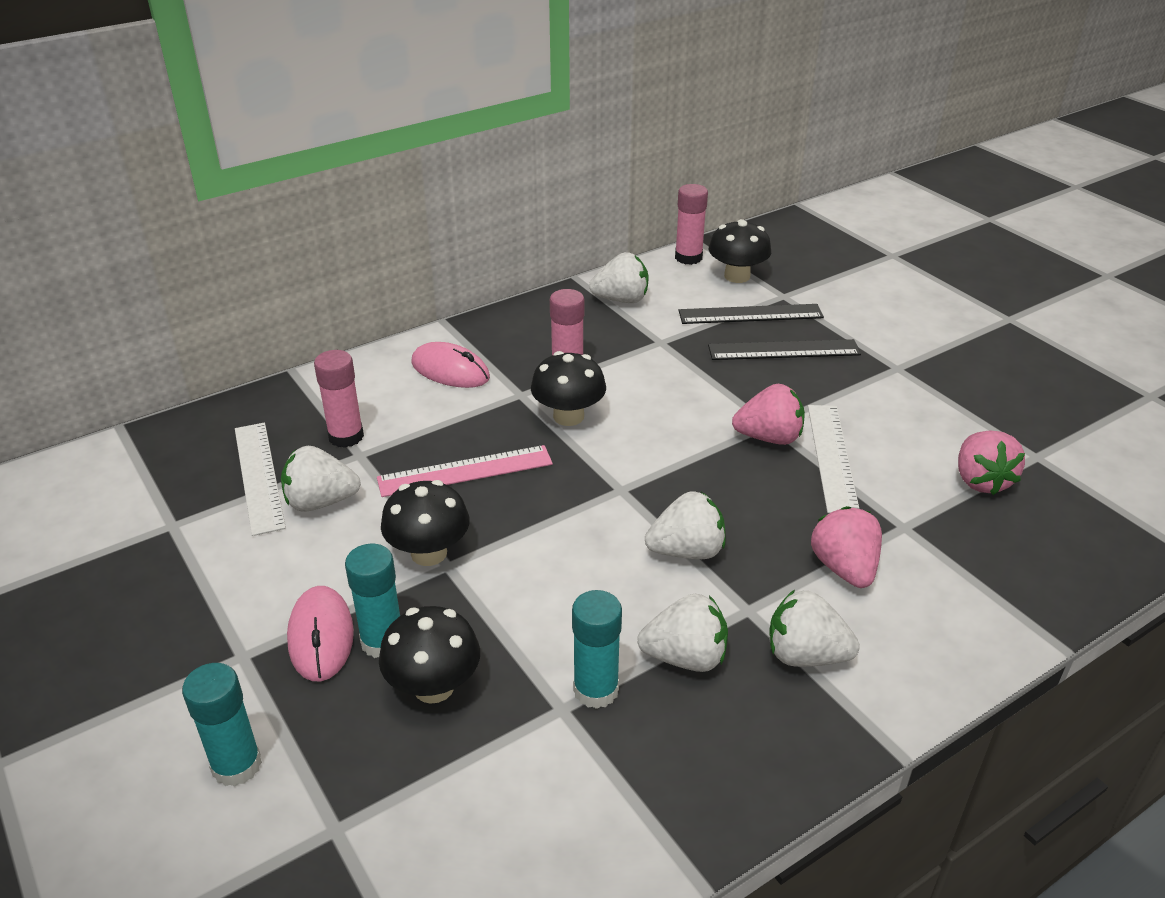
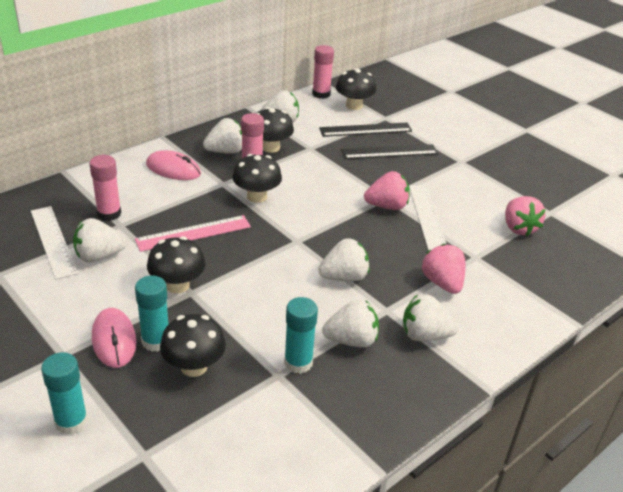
camera: 10 degrees left, 0 degrees up
(532, 344) = (226, 151): none -> white strawberry
(600, 340) = (270, 147): none -> black mushroom

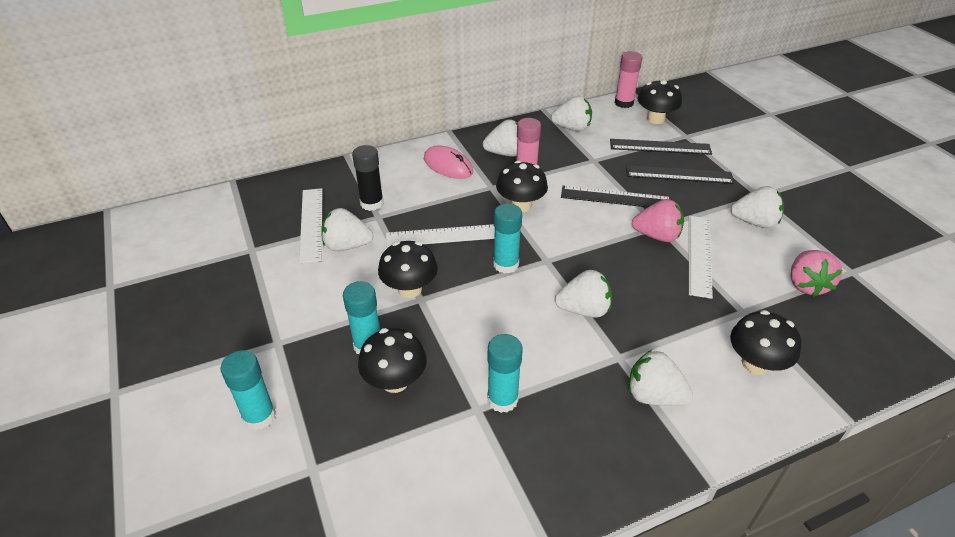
camera: 20 degrees right, 5 degrees up
(109, 214) = (372, 203): pink glue stick -> black glue stick
(114, 340) = (329, 337): pink mouse -> none
(193, 233) = (444, 236): pink ruler -> white ruler
(261, 250) = (506, 264): none -> turquoise glue stick
(270, 147) = (552, 154): black mushroom -> black mushroom (755, 364)
(341, 178) = (616, 198): none -> black ruler
(351, 340) = (568, 385): white strawberry -> white strawberry (754, 222)
(442, 283) = (693, 336): pink strawberry -> none

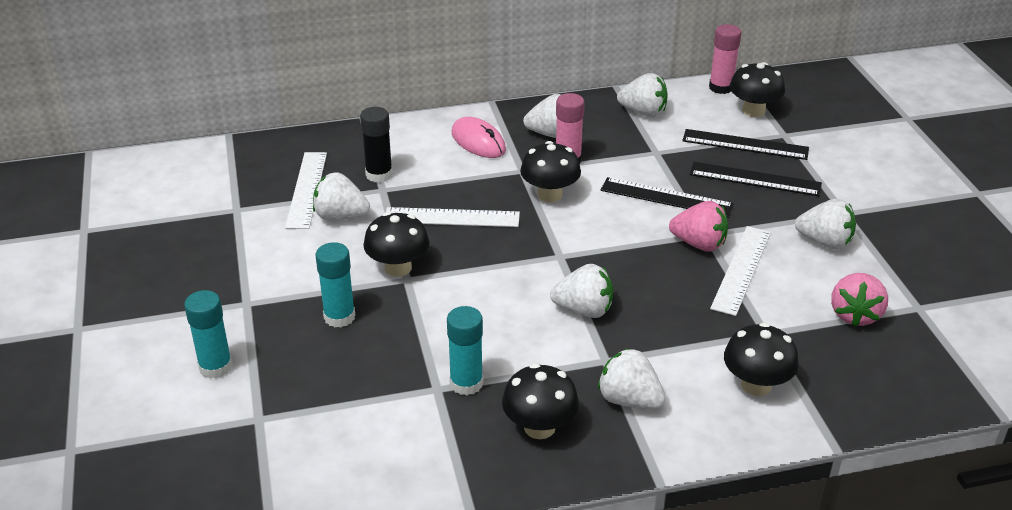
camera: 10 degrees right, 5 degrees down
(395, 381) = (359, 353): black mushroom -> black mushroom (539, 427)
(506, 264) = (512, 255): turquoise glue stick -> none

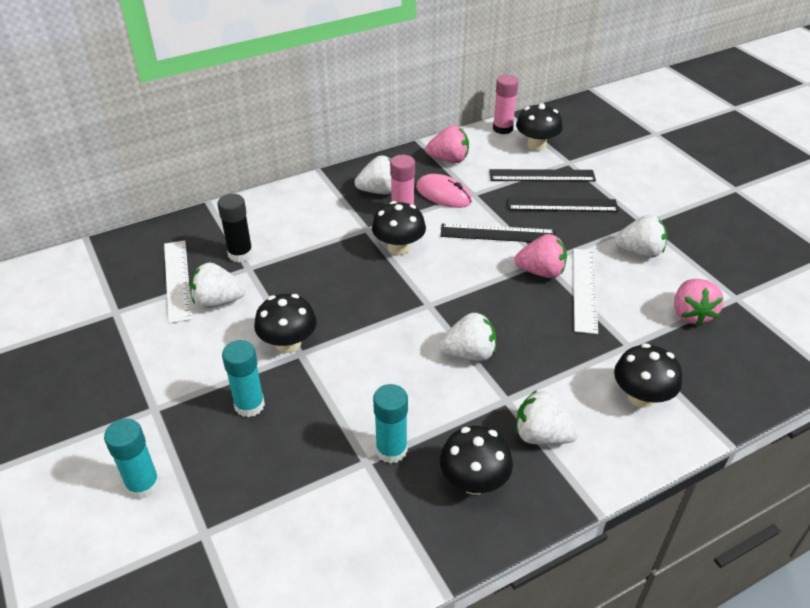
camera: 15 degrees left, 5 degrees up
(452, 217) = (320, 285): white ruler -> none
(478, 142) = (319, 208): pink mouse -> pink mouse (443, 194)
(643, 112) = (449, 159): white strawberry -> pink strawberry

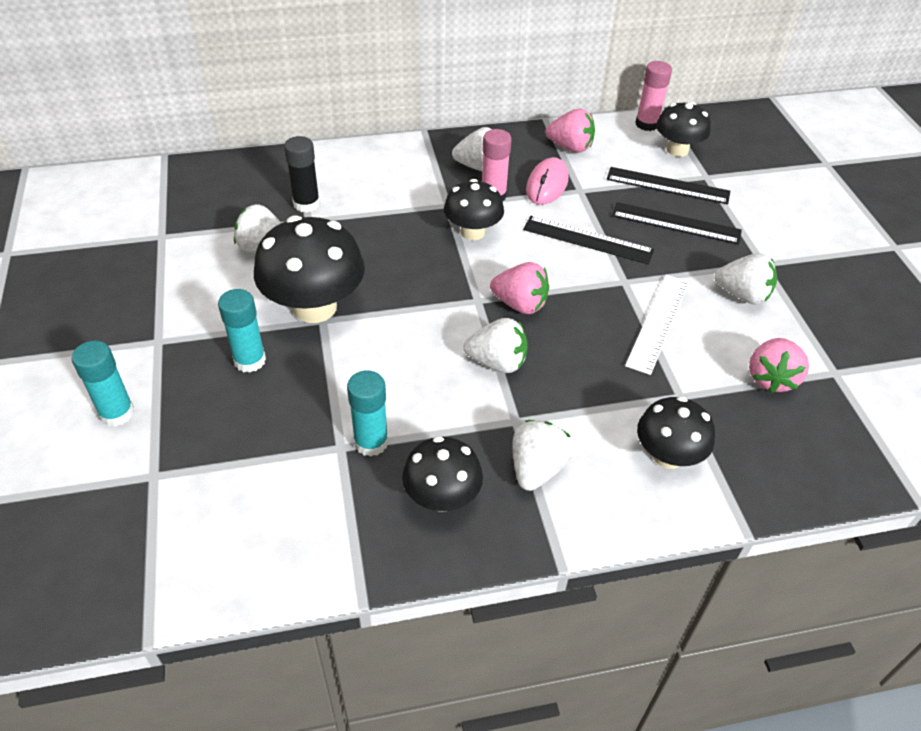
camera: 15 degrees right, 5 degrees up
(177, 280) = (233, 217): white ruler -> none
(288, 343) = (314, 307): black mushroom -> black mushroom, size x1.62
(443, 194) = (547, 184): pink mouse -> pink mouse turned 60 degrees clockwise
(541, 272) = (617, 292): pink strawberry -> pink strawberry (520, 304)
(541, 436) = (536, 469): white strawberry -> white strawberry turned 75 degrees clockwise

